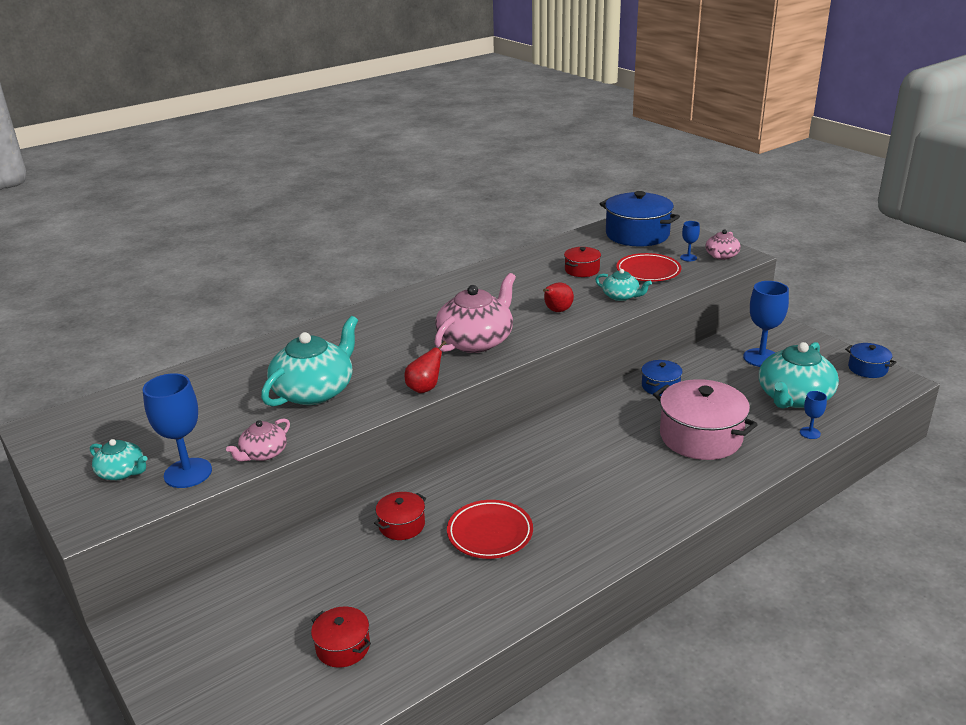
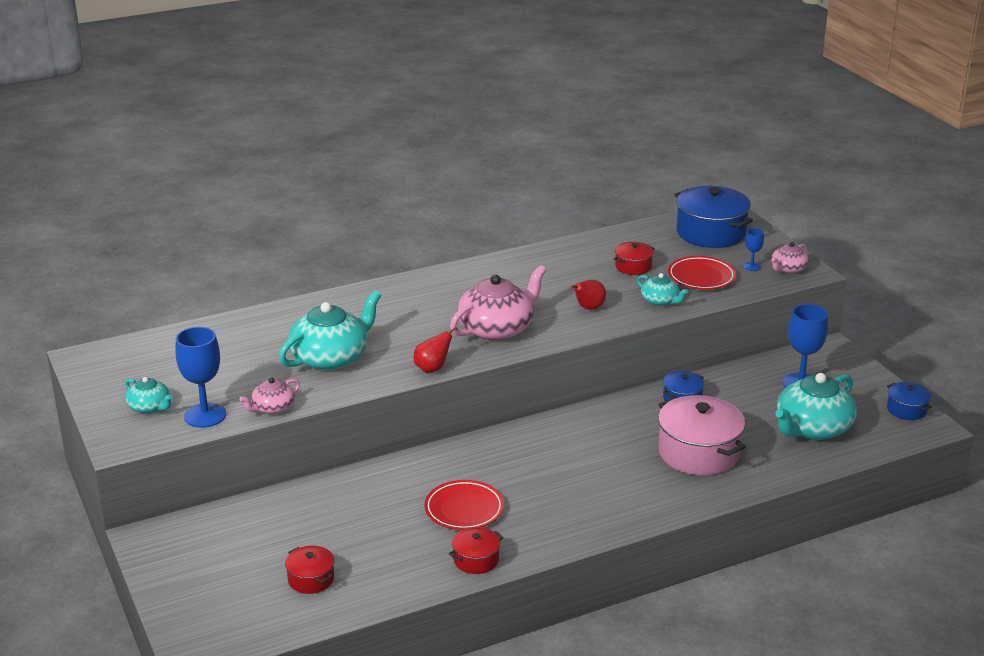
camera: 10 degrees right, 0 degrees up
(402, 525) = (387, 491): red pot -> red pot (476, 560)
(810, 433) = (809, 464): blue goblet -> none

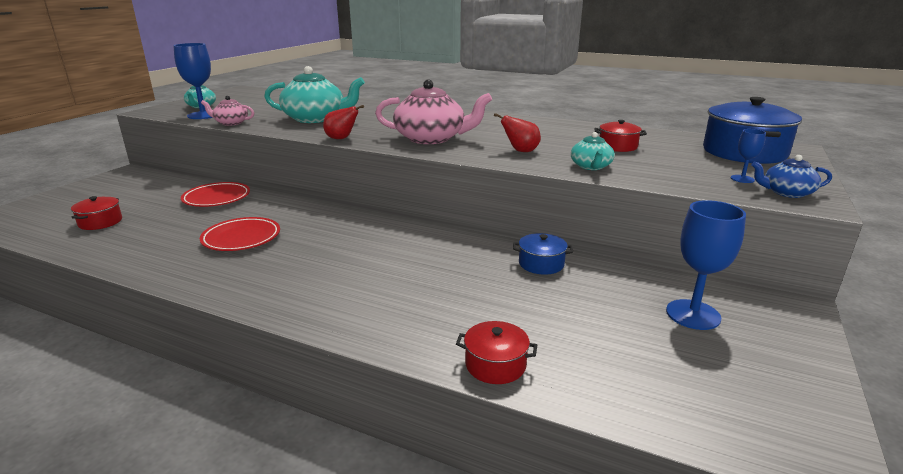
camera: 50 degrees right, 5 degrees down
(476, 560) = (166, 266): red pot -> red pot (495, 365)
(698, 453) = (464, 304): pink pot -> none
(701, 277) = (668, 168): red plate -> red plate (217, 198)
(788, 269) = (786, 192): pink teapot -> blue teapot
(812, 428) = (627, 356): turquoise teapot -> none
(906, 409) = (812, 419): blue pot -> none

